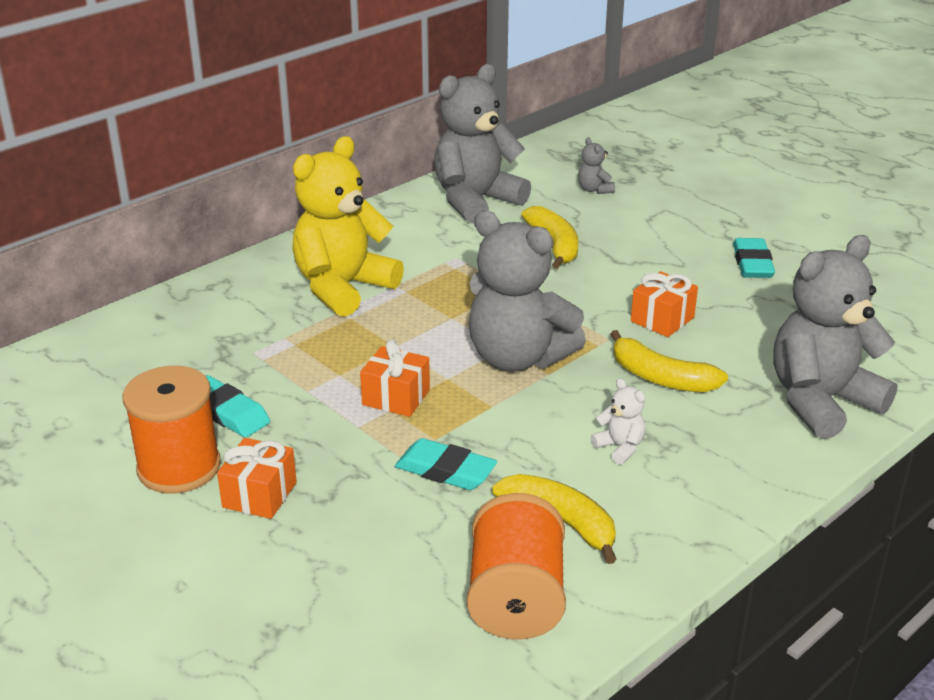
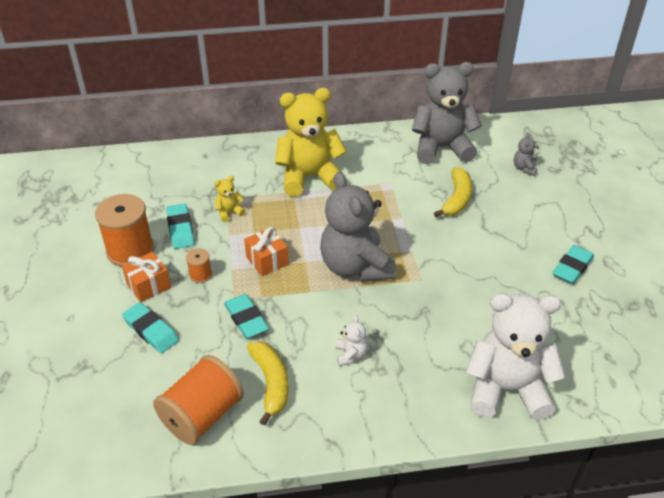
camera: 35 degrees right, 10 degrees up
(277, 366) = (229, 212): none -> yellow teddy bear
(322, 450) = (200, 275): none -> orange spool
(327, 543) = (151, 330): none -> turquoise eraser
(660, 378) = (423, 321): yellow banana -> none
(662, 319) = (467, 281): orange gift -> none
(821, 401) = (506, 389): grey teddy bear -> white teddy bear

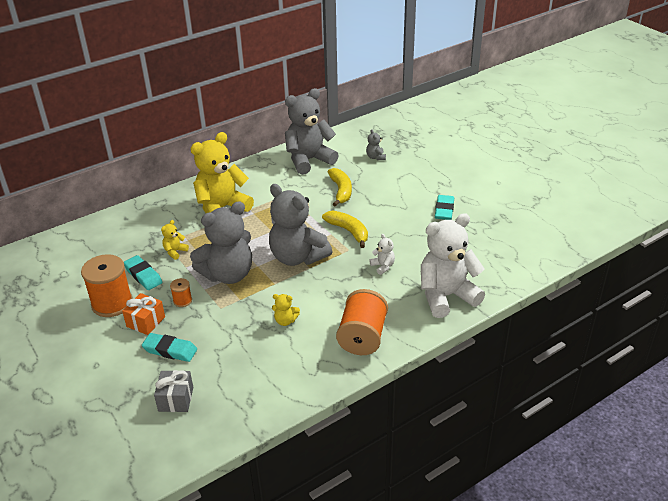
camera: 25 degrees left, 5 degrees down
(119, 394) = (176, 399): none -> grey gift
(202, 415) = (250, 388): orange spool -> orange spool (362, 337)
(246, 319) = (239, 317): turquoise eraser -> none
(267, 260) = (228, 274): orange gift -> grey teddy bear
(271, 383) = (286, 350): yellow banana -> yellow banana (348, 231)
(293, 344) = (285, 321): none -> yellow teddy bear
(350, 355) = (330, 313): white teddy bear -> white teddy bear (383, 266)

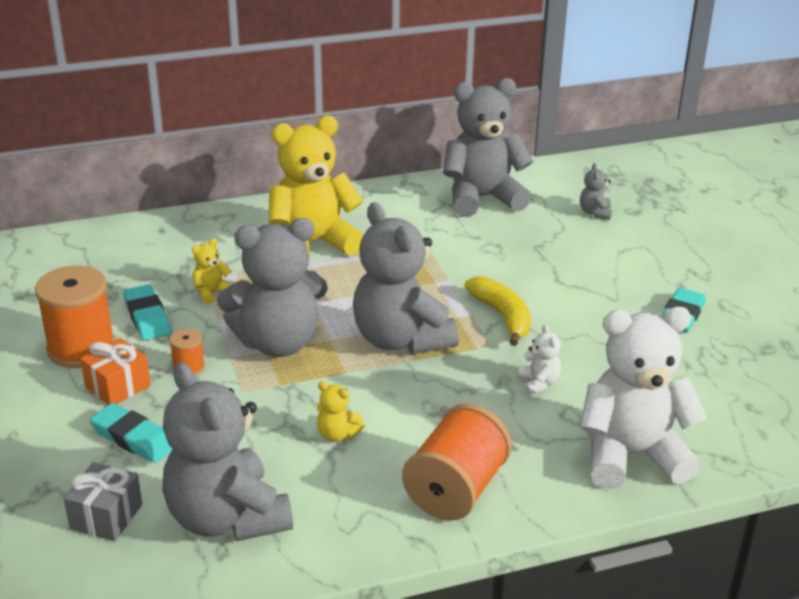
camera: 15 degrees right, 5 degrees down
(245, 383) = (227, 518): none -> grey teddy bear
(341, 191) = (516, 253): yellow banana -> none

